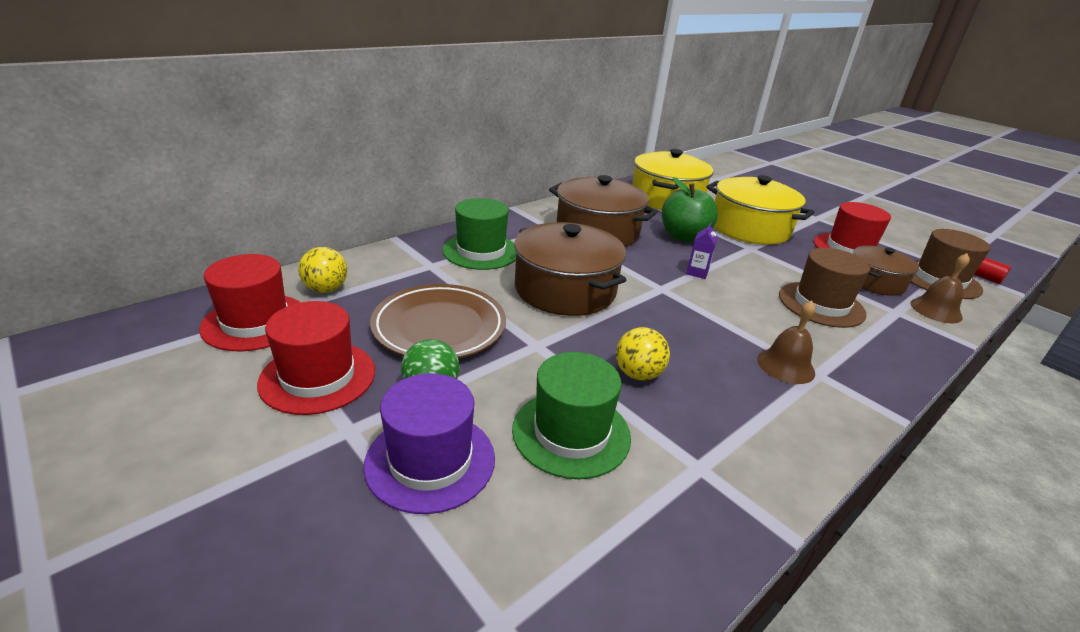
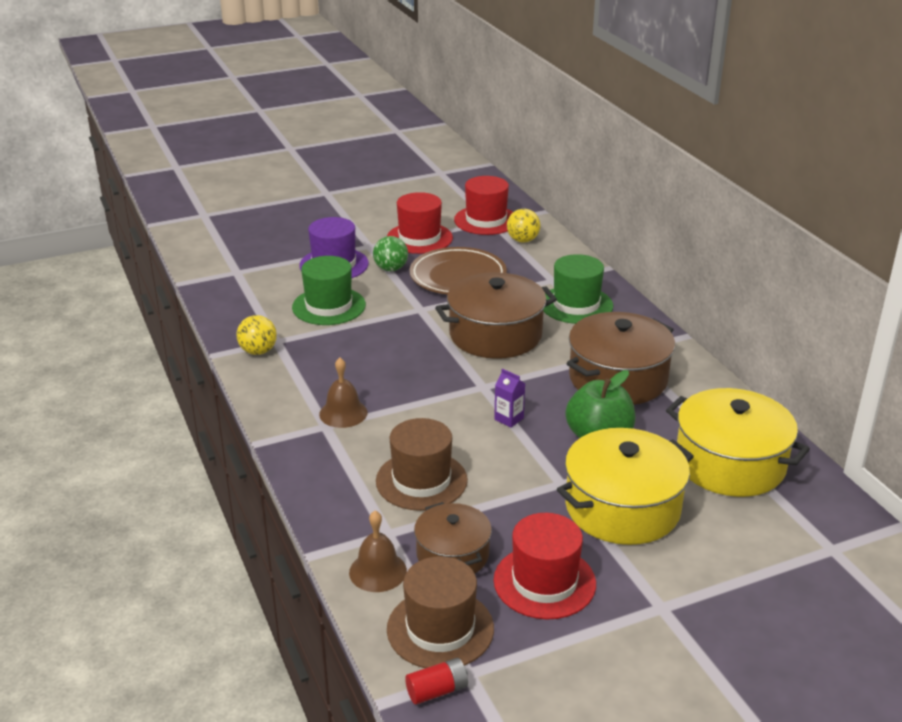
camera: 110 degrees right, 0 degrees up
(638, 374) = (368, 342): yellow ball -> yellow ball (258, 351)

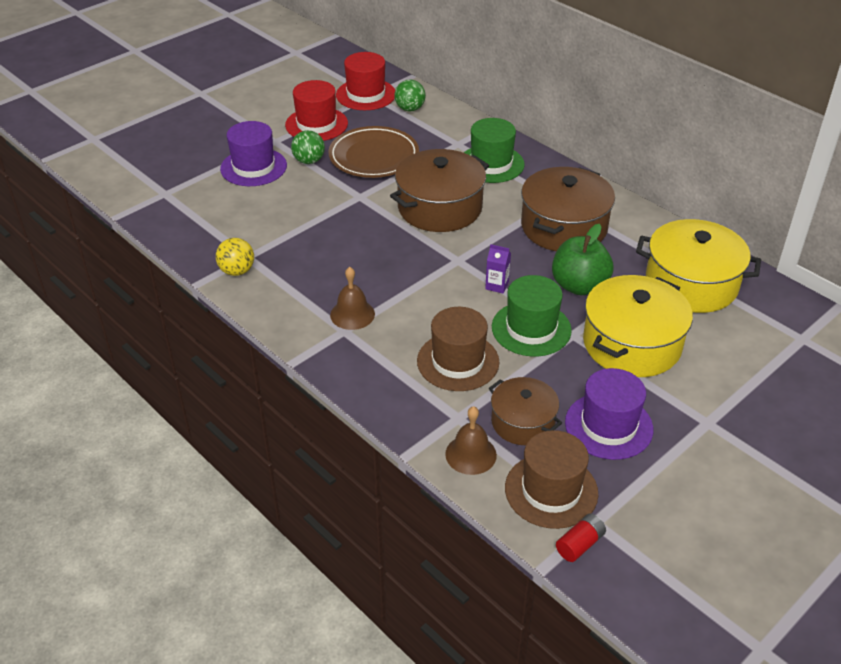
camera: 20 degrees left, 10 degrees up
(329, 306) = (275, 211): green hat -> green hat (531, 329)
(523, 240) = (410, 109): yellow ball -> green ball
(544, 582) = (608, 426): red hat -> purple hat

